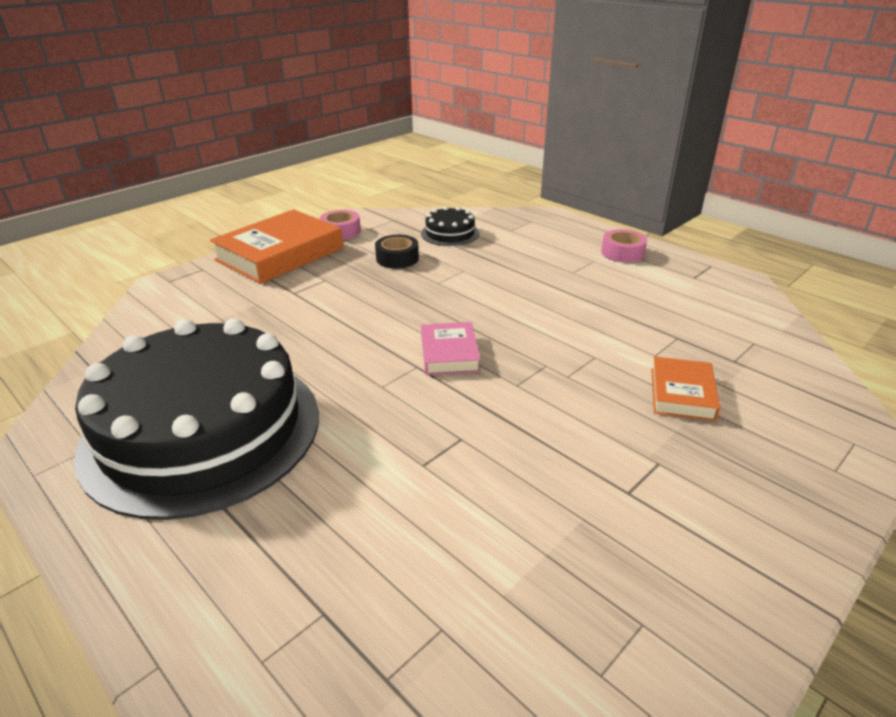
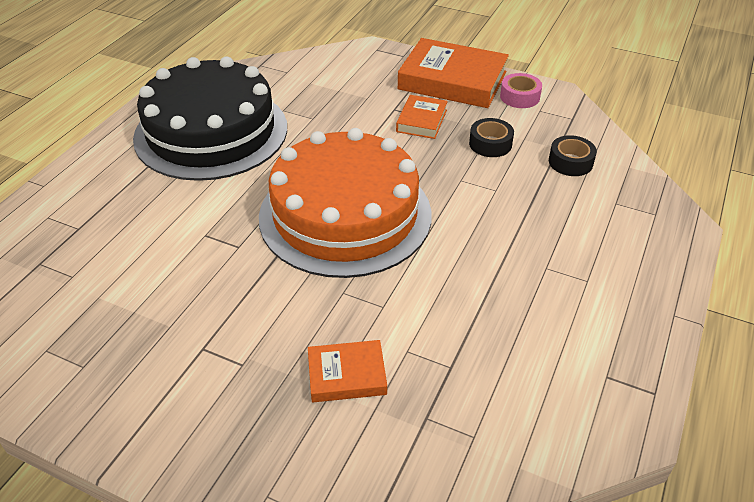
camera: 70 degrees right, 10 degrees up
(330, 282) = (421, 121): none -> orange book
(449, 353) = (345, 215): pink book -> orange cake
(450, 233) = (570, 162): black cake -> black tape
(622, 253) = (626, 303): pink tape -> none

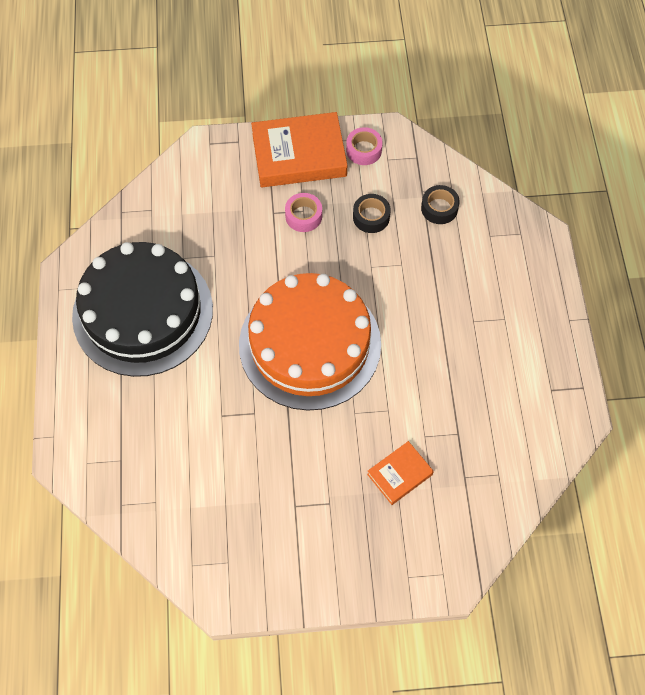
camera: 30 degrees left, 20 degrees up
(421, 121) = (303, 216): orange book -> pink tape

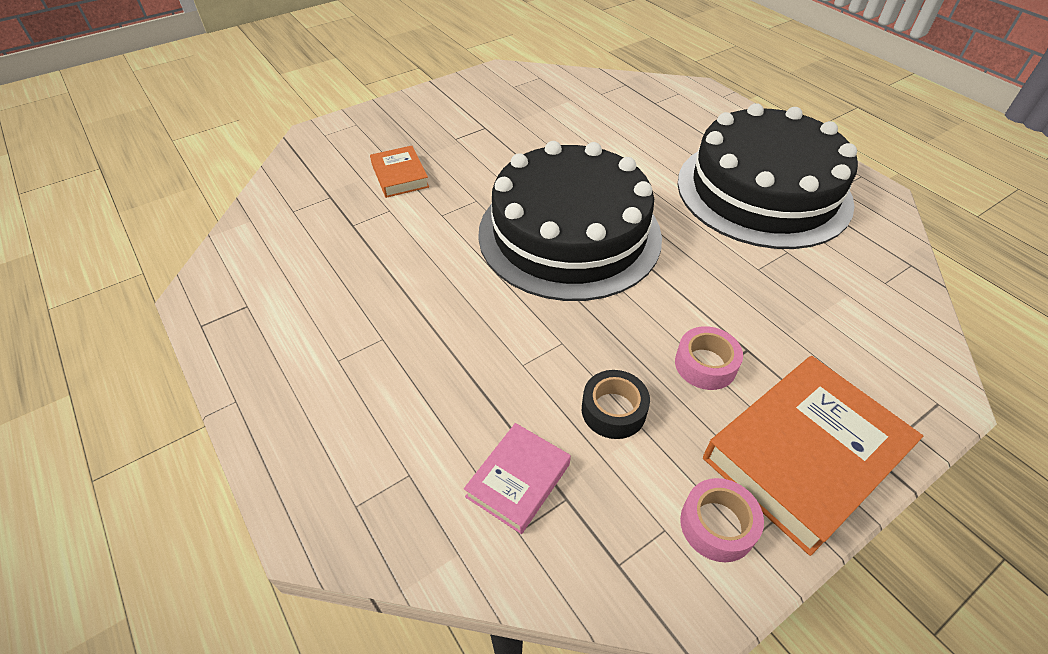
camera: 150 degrees right, 15 degrees down
(310, 344) = (569, 234): orange cake -> black cake
(399, 474) = (400, 176): orange book -> orange book turned 45 degrees counterclockwise
(439, 208) = (518, 480): black tape -> pink book

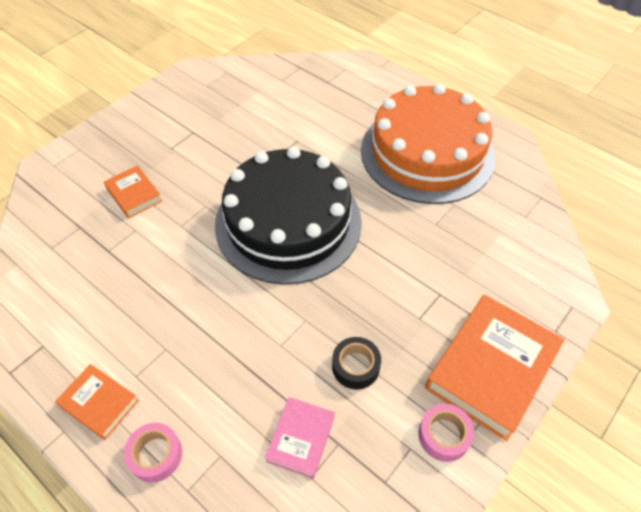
camera: 15 degrees left, 5 degrees up
(286, 380) = (99, 403): none -> orange book
(705, 364) = (412, 313): pink tape -> pink tape (156, 455)
(763, 191) = (427, 153): black cake -> orange cake

